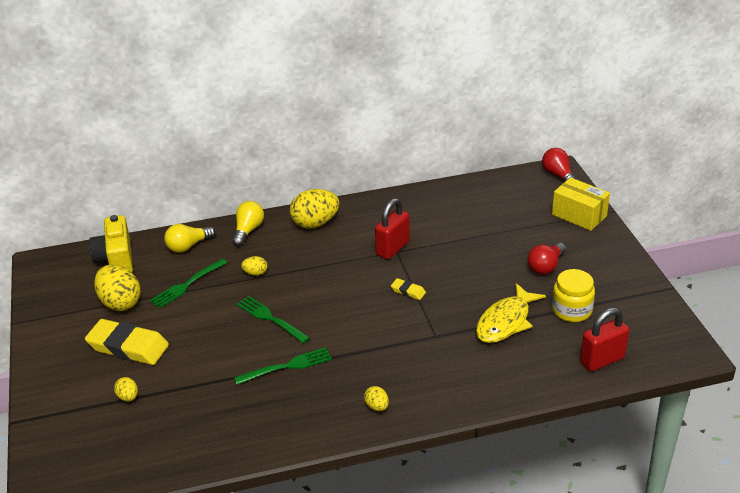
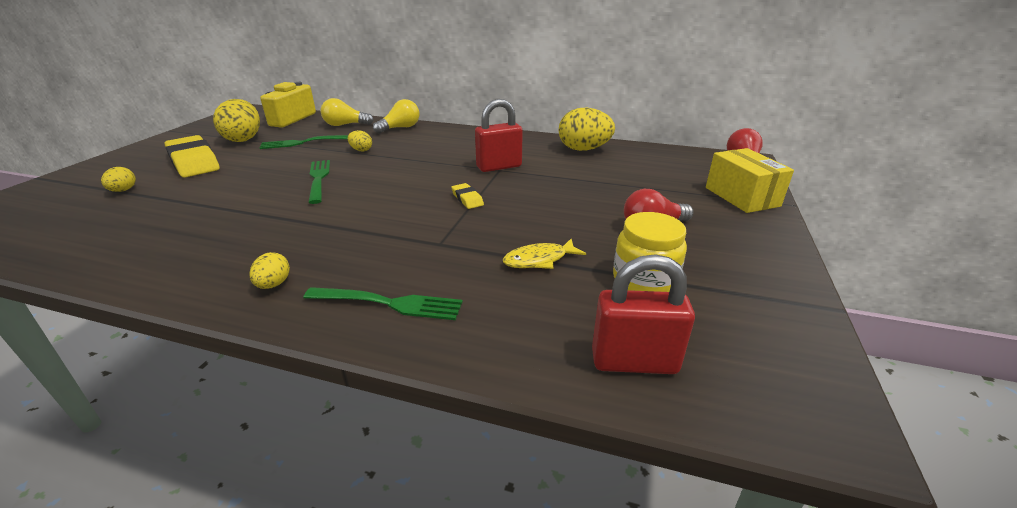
camera: 30 degrees right, 5 degrees down
(287, 366) = (266, 215): green fork -> green fork (389, 303)
(315, 223) = (457, 136): yellow egg -> yellow egg (583, 149)
(505, 321) = (539, 260): yellow fish -> yellow fish, size x0.60

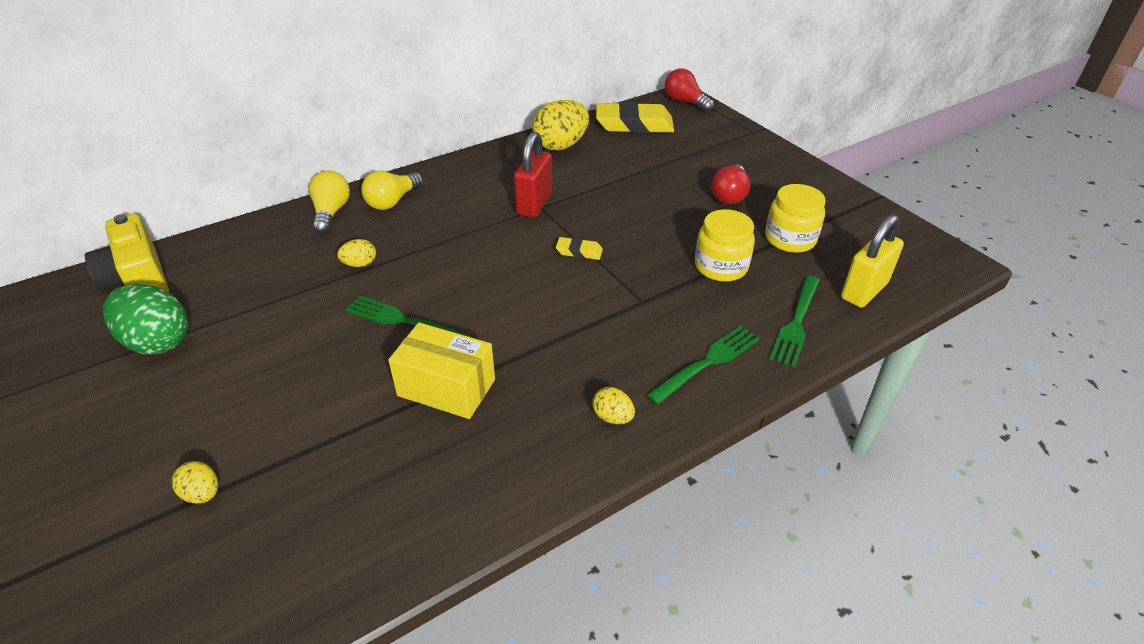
camera: 50 degrees left, 10 degrees up
(194, 162) = (185, 407): yellow eraser -> yellow eraser (634, 124)
(244, 139) = (158, 342): yellow egg -> green egg
(303, 142) = (261, 297): green fork -> green fork (796, 323)
(345, 125) = (248, 245): yellow light bulb -> yellow light bulb (392, 201)
(539, 260) = (721, 266): yellow fish -> yellow jar
(634, 362) = (864, 291): red padlock -> yellow padlock
(741, 197) = (732, 137): yellow box -> yellow box (446, 387)

